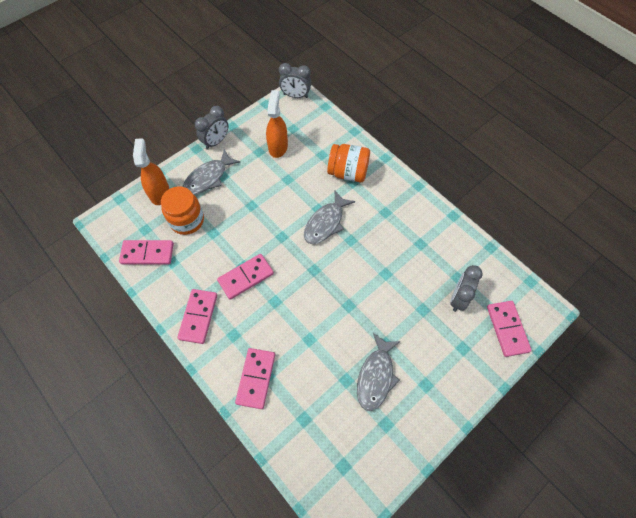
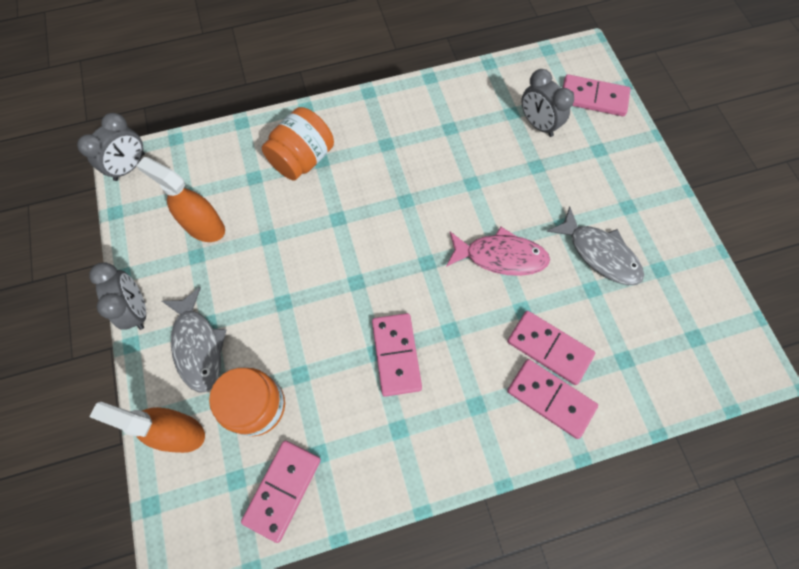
camera: 65 degrees left, 5 degrees up
(198, 317) = (427, 446): pink domino -> pink domino (549, 348)
(325, 223) = (365, 219): grey fish -> none
(340, 312) = (501, 256): none -> pink fish

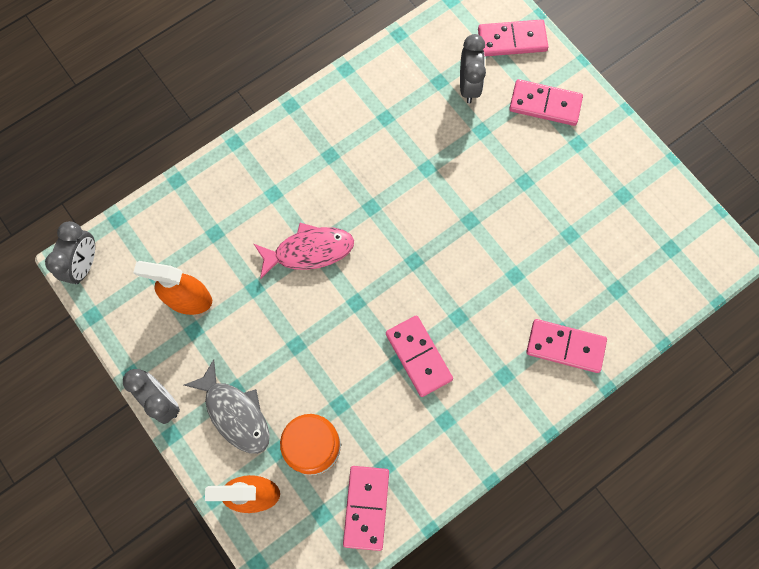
camera: 20 degrees left, 5 degrees up
(302, 159) = (254, 198): orange jar -> none
(501, 256) = (479, 232): pink fish -> pink fish (309, 251)
(538, 124) = (468, 86): grey clock -> grey clock turned 120 degrees counterclockwise
(549, 348) = (550, 302): pink domino -> pink domino (545, 104)
(599, 254) = (566, 198): grey fish -> none

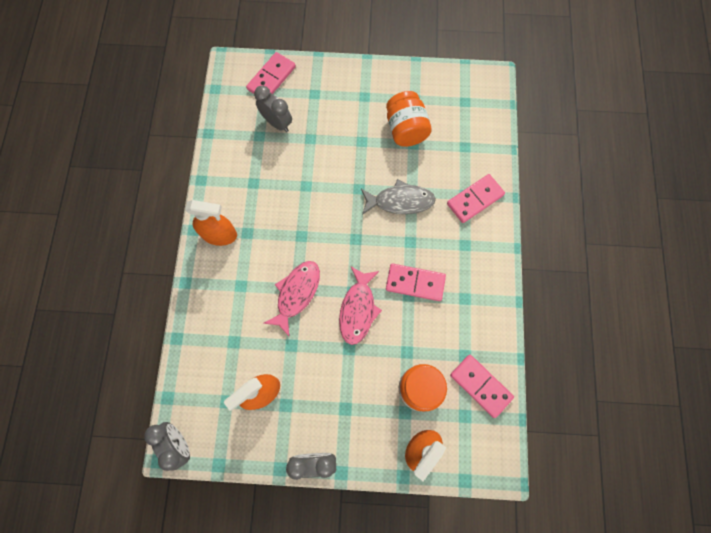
camera: 50 degrees left, 0 degrees up
(235, 413) = (361, 420): grey fish -> grey fish (400, 201)
(306, 132) = (219, 235): none -> orange spray bottle
(343, 322) = (358, 309): none -> pink fish
(545, 104) = (326, 93): pink domino -> none
(579, 214) = (406, 129): none -> orange jar

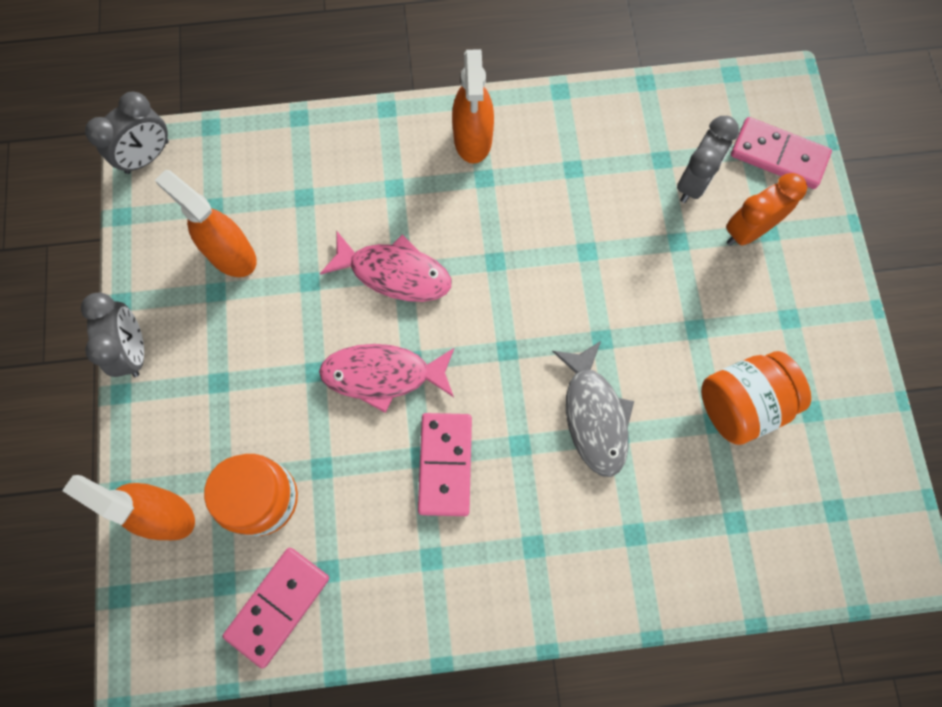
camera: 80 degrees right, 0 degrees up
(312, 103) = (748, 230): none -> orange clock
(475, 199) = (628, 555): pink domino -> none

